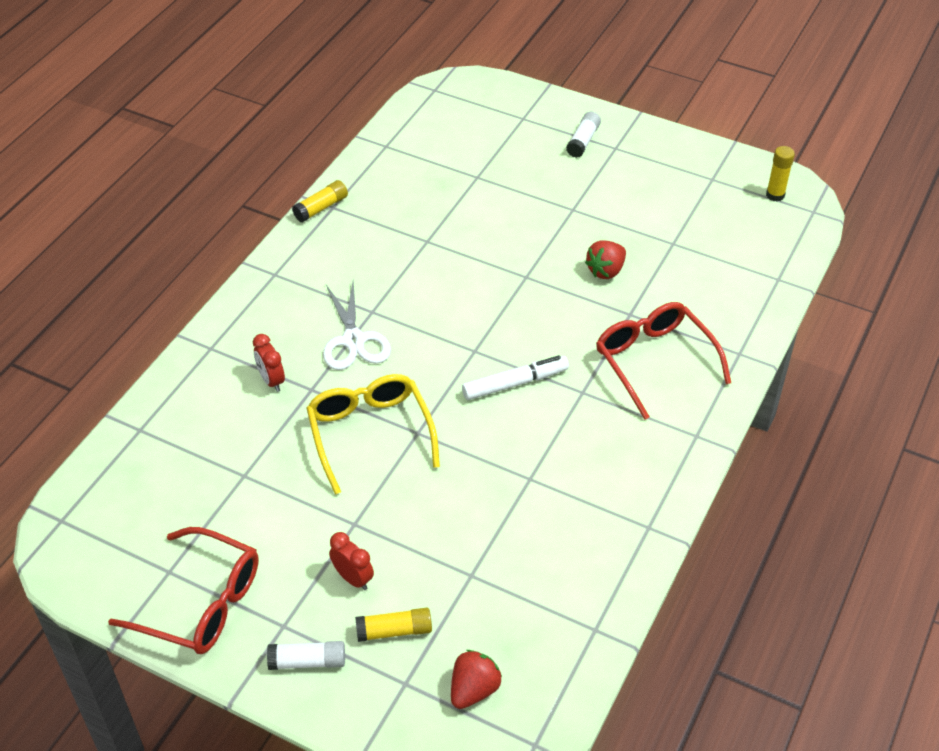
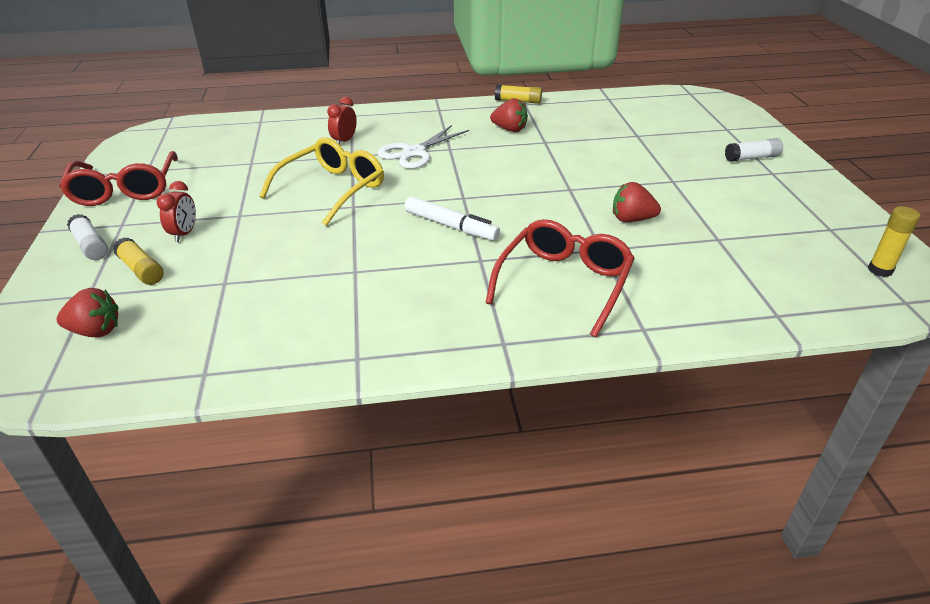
camera: 55 degrees right, 10 degrees down
(377, 249) = (509, 129): none -> red strawberry

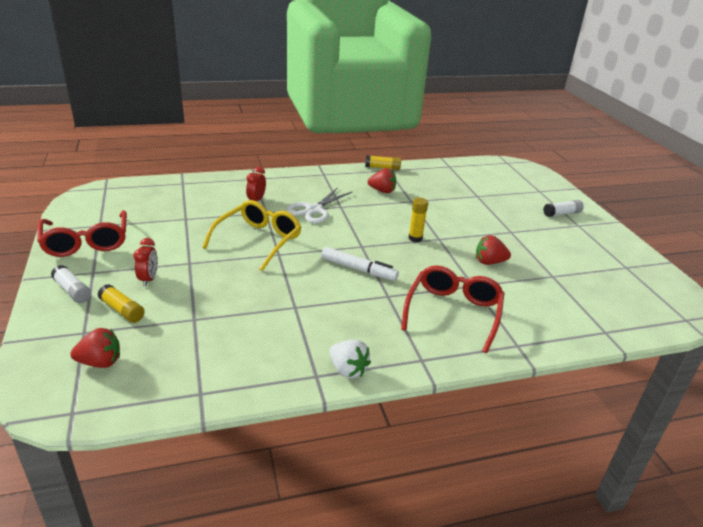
camera: 10 degrees left, 5 degrees down
(400, 352) = (348, 370): none -> white strawberry
(880, 270) = (665, 297): yellow glue stick -> yellow glue stick (415, 238)

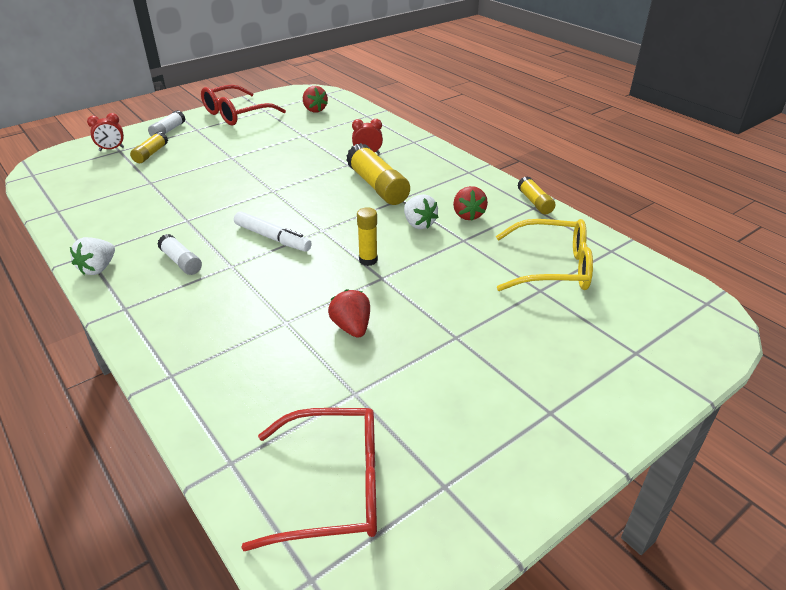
camera: 70 degrees right, 5 degrees up
(100, 362) = (86, 166): red strawberry -> red strawberry (314, 110)
(149, 279) = (197, 150): red clock -> red clock (111, 149)
(258, 240) = (290, 175): yellow glasses -> yellow glasses (552, 267)
(314, 210) = (377, 186): white scissors -> yellow glue stick
(358, 269) = (272, 238): white marker -> white marker turned 60 degrees counterclockwise
(381, 209) = (419, 224): none -> white strawberry
(453, 312) = (219, 315): red glasses -> red glasses (333, 487)
(562, 214) = (574, 387): white glue stick -> white glue stick (181, 262)

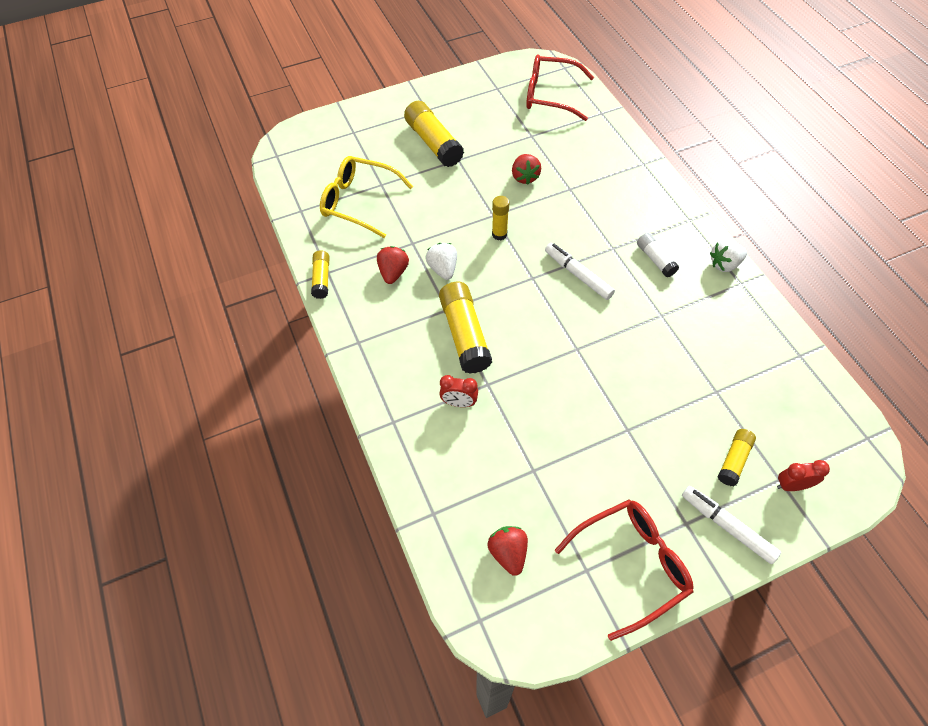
camera: 165 degrees left, 20 degrees up
(98, 268) = (724, 264): white strawberry -> white strawberry turned 150 degrees counterclockwise
(168, 131) = (727, 526): white glue stick -> white marker
(504, 355) = (434, 143): none -> yellow glue stick

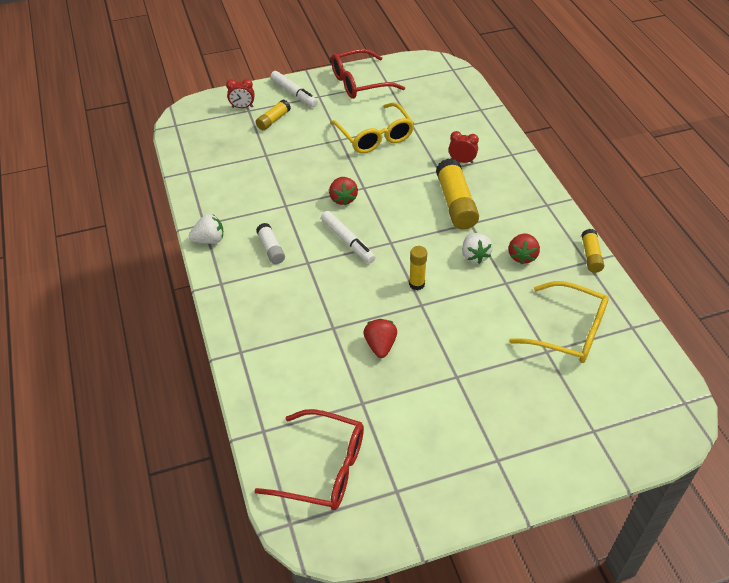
camera: 175 degrees left, 10 degrees down
(434, 143) = (486, 403): yellow glue stick -> none
(508, 553) = (433, 91): red strawberry -> red strawberry (343, 199)
(581, 439) = (375, 136): none -> yellow glasses

